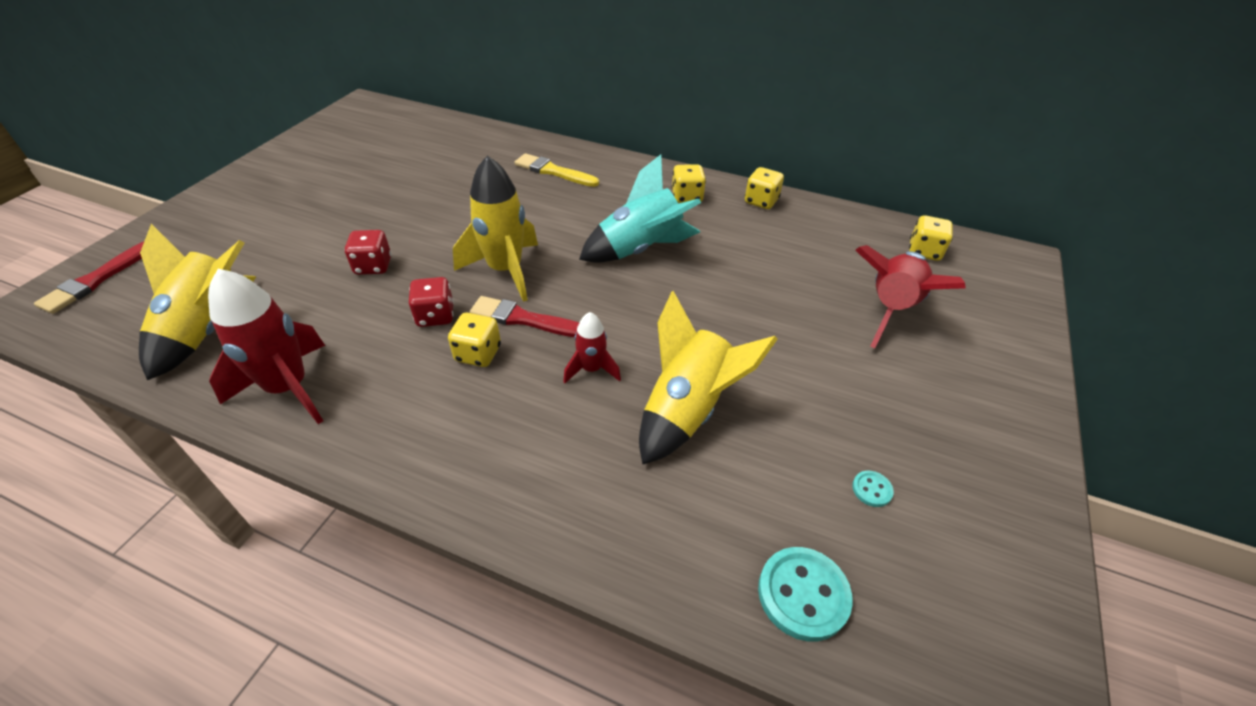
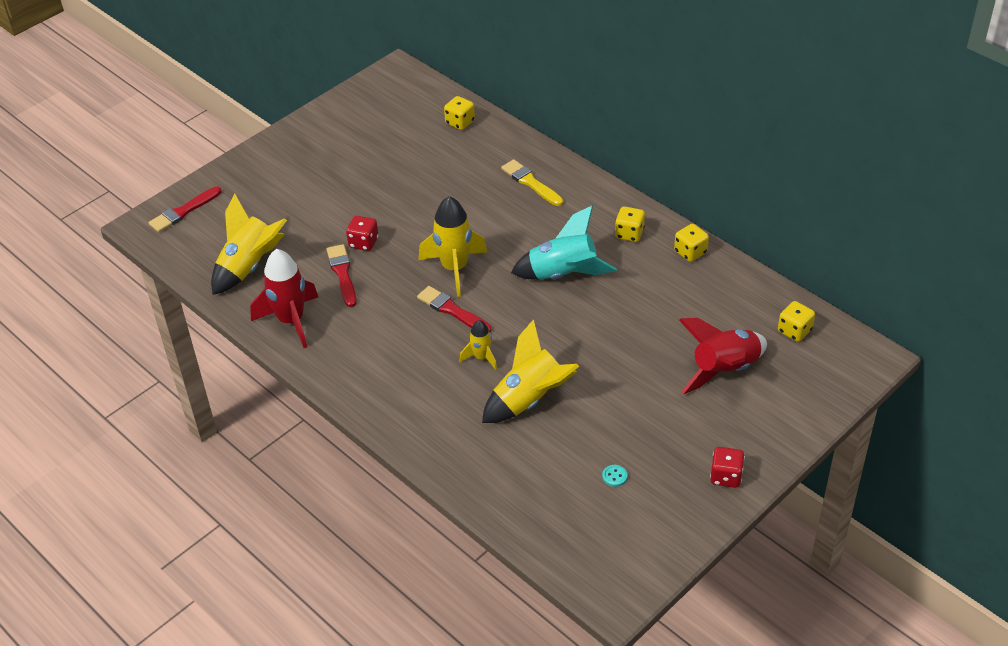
camera: 25 degrees right, 0 degrees up
(354, 308) = (342, 273): none -> red brush
(435, 316) = (394, 293): red dice -> red dice (726, 476)
(478, 353) = (412, 327): yellow dice -> yellow dice (460, 122)
(591, 369) = (481, 357): red rocket -> yellow rocket
(803, 594) = (535, 512): turquoise button -> none

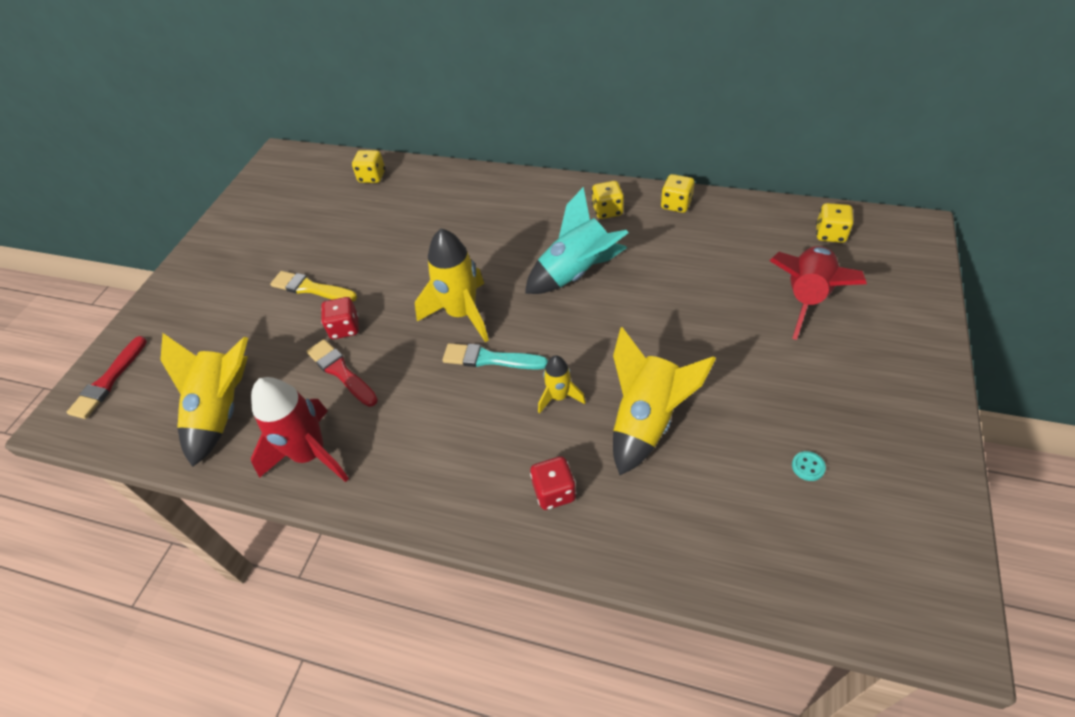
camera: 25 degrees left, 5 degrees up
(452, 310) = (490, 359): red brush -> turquoise brush
(530, 183) = (479, 203): yellow brush -> yellow brush (311, 288)
(726, 476) = (913, 408): red dice -> red dice (554, 492)

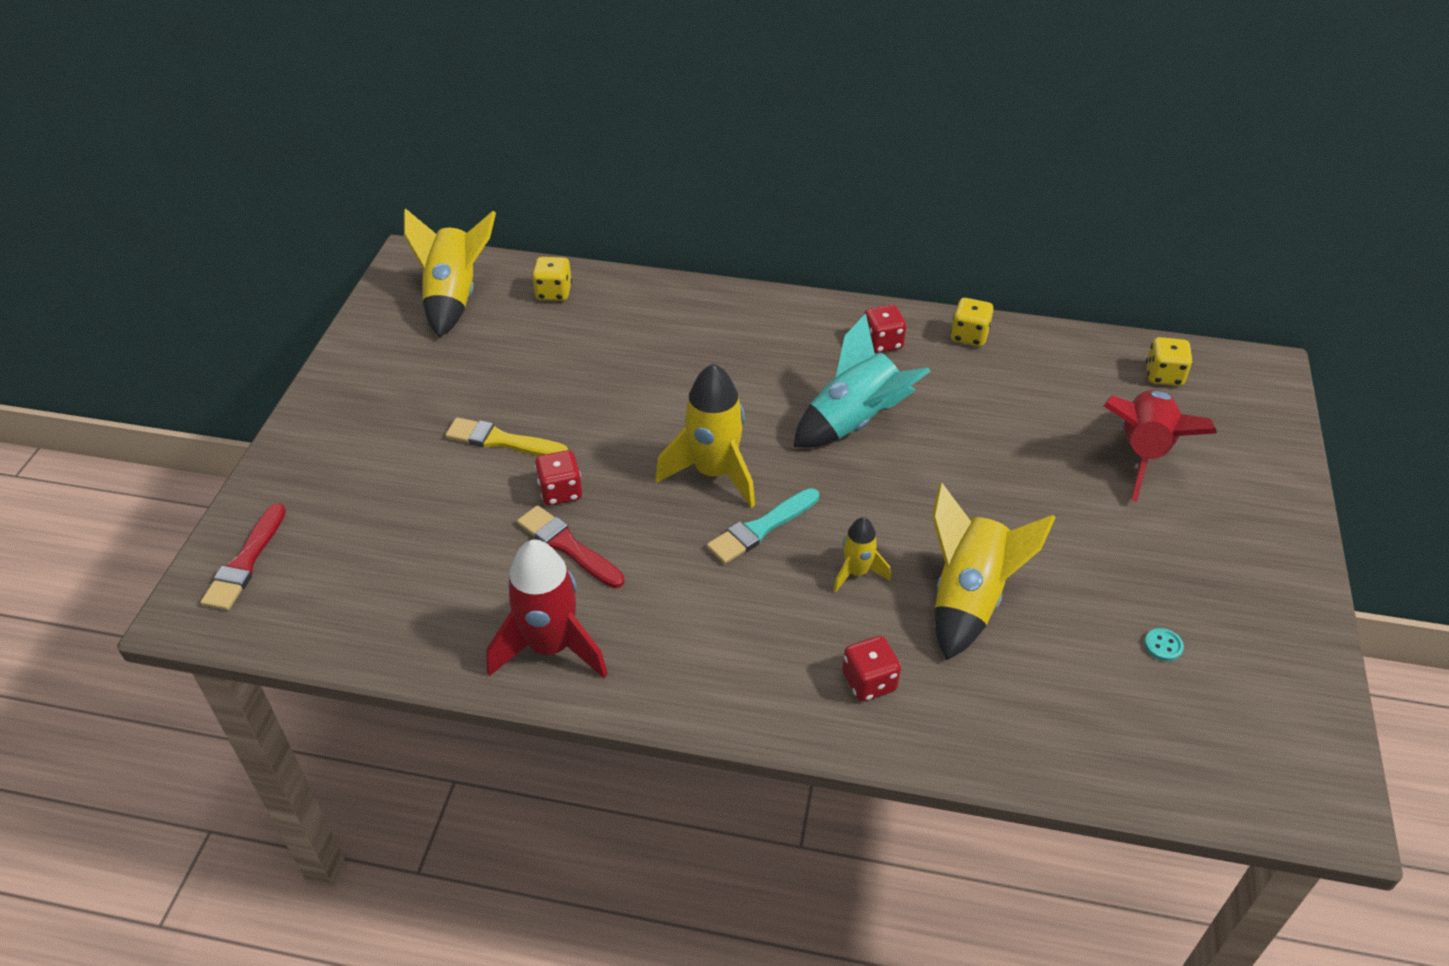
camera: 10 degrees left, 5 degrees down
(223, 411) = (419, 597): yellow rocket -> yellow rocket (454, 298)
(490, 359) = (761, 528): turquoise brush -> turquoise brush turned 45 degrees counterclockwise
(607, 211) = (882, 343): yellow dice -> red dice

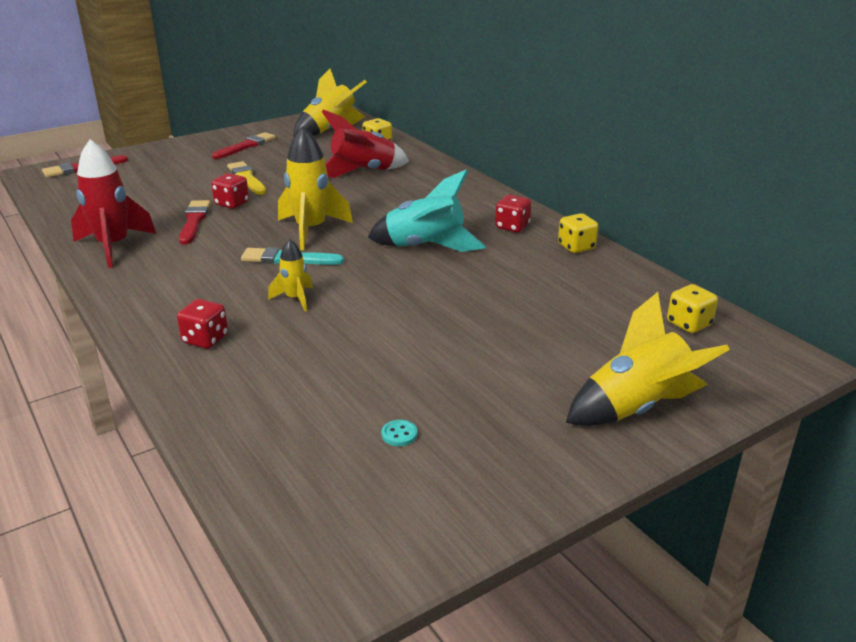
camera: 45 degrees right, 15 degrees down
(398, 387) = (246, 146): none -> red brush
(968, 598) = (329, 342): yellow rocket -> yellow rocket (637, 408)
(1142, 453) = (588, 348): red rocket -> red rocket (363, 172)

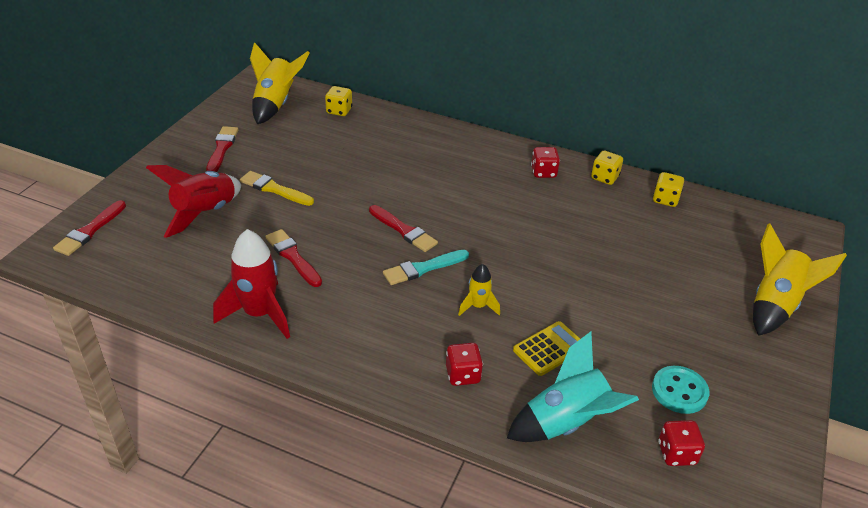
camera: 35 degrees left, 10 degrees up
(232, 204) = (300, 224): red dice -> red dice (676, 453)
(311, 230) = (403, 230): yellow rocket -> red brush
(314, 351) = (549, 349): none -> yellow calculator
(363, 172) = (367, 149): red rocket -> red rocket (205, 213)
(399, 434) = (679, 391): turquoise button -> turquoise button, size x2.05
(425, 247) = (508, 216): turquoise rocket -> turquoise rocket (566, 423)
(689, 324) = (734, 223): yellow dice -> yellow dice (665, 199)

